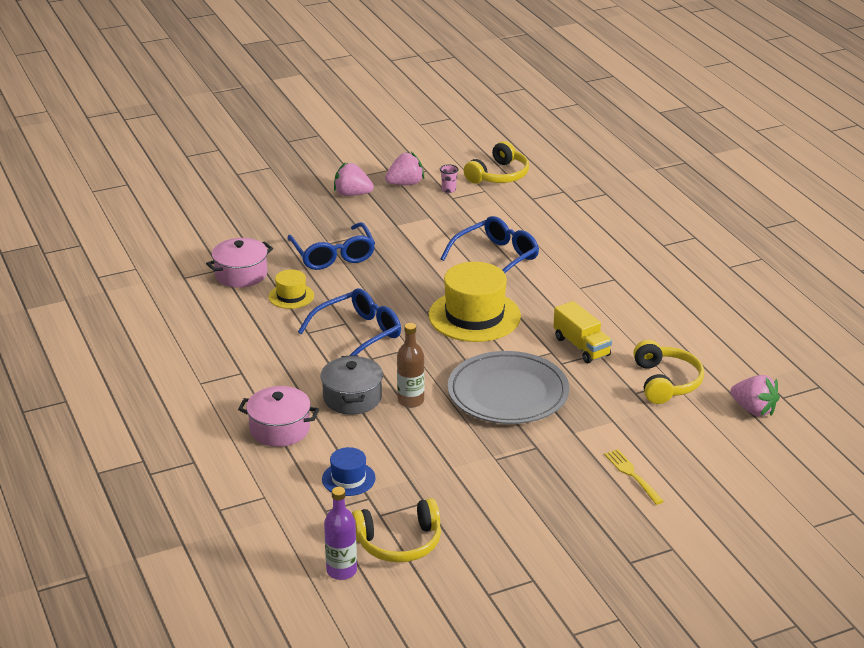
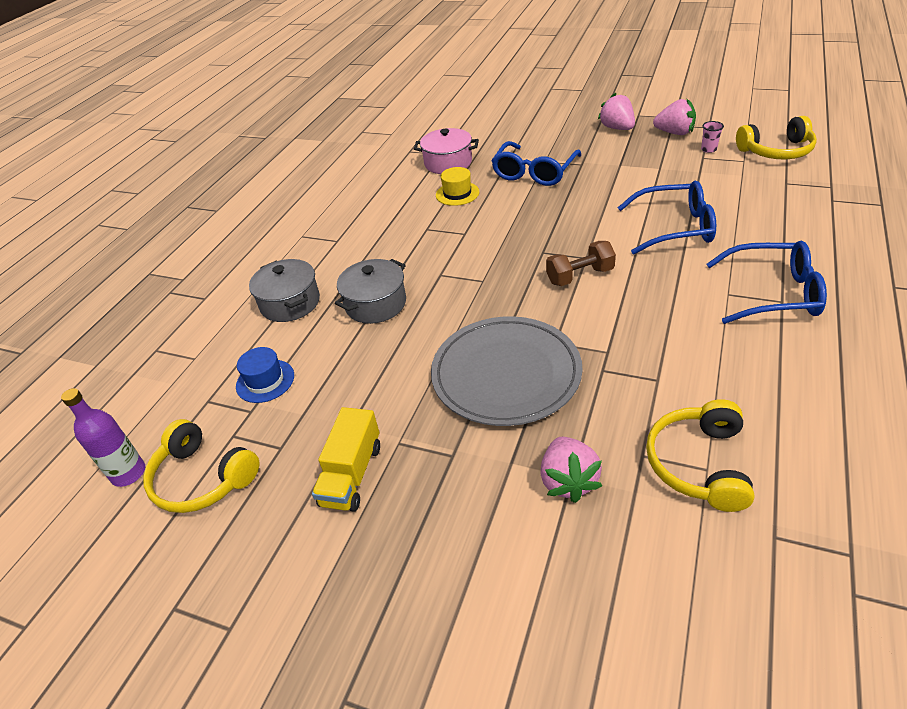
camera: 50 degrees right, 10 degrees up
(280, 429) = (290, 303): pink pot -> grey pot
(359, 333) = (462, 248): blue glasses -> blue glasses (775, 293)
(410, 401) = (414, 332): brown bottle -> none
(474, 316) = (580, 276): yellow hat -> brown dumbbell
(581, 346) = (648, 362): yellow truck -> yellow truck (352, 475)
(632, 475) = (504, 569): yellow fork -> none
(666, 382) = (698, 464): yellow headphones -> yellow headphones turned 150 degrees clockwise
(753, 410) = (782, 584): pink strawberry -> pink strawberry (568, 481)

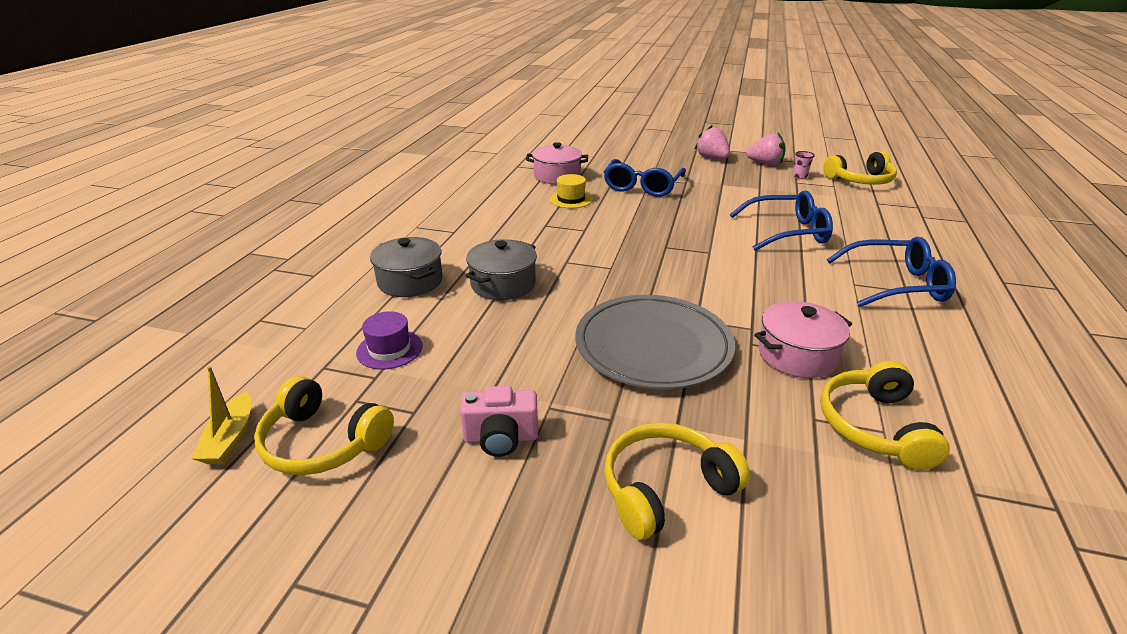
camera: 10 degrees left, 10 degrees down
(128, 473) = (230, 438): purple bottle -> yellow boat
(265, 381) = (389, 349): blue hat -> purple hat
(352, 475) = (501, 438): yellow truck -> pink camera
(487, 527) = (665, 488): none -> yellow headphones
(568, 481) = (743, 443): pink strawberry -> none
(580, 276) = (707, 266): brown dumbbell -> none
(644, 383) = (797, 355): none -> pink pot

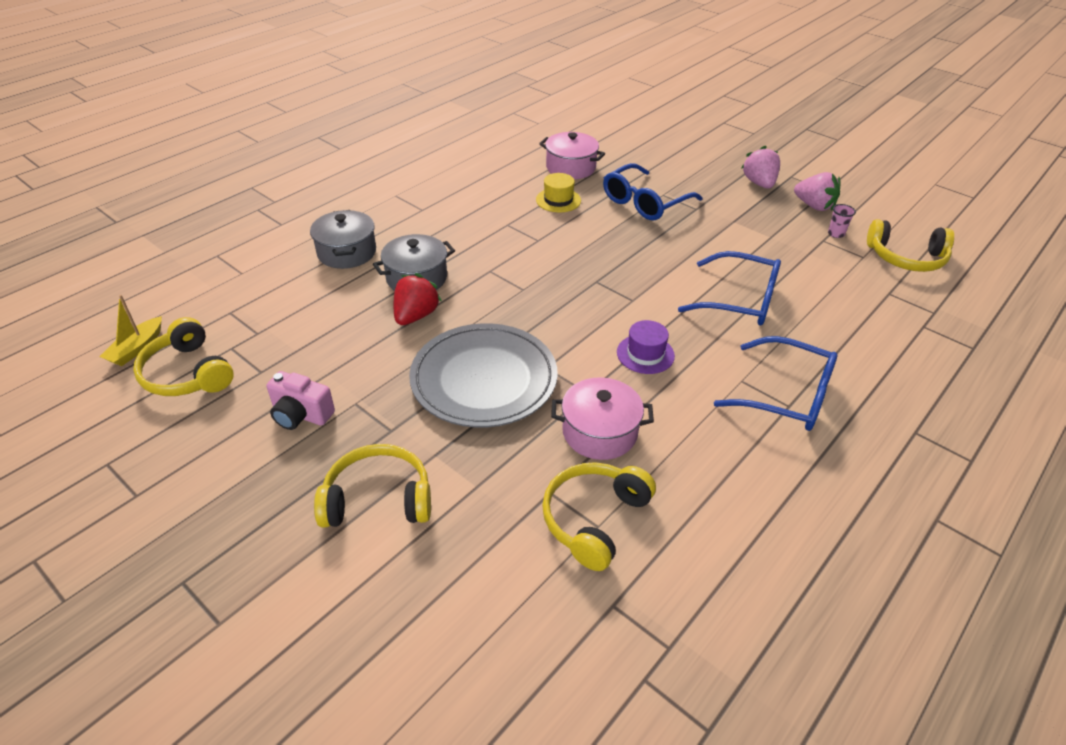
camera: 25 degrees right, 10 degrees up
(389, 349) = (284, 312): purple hat -> purple hat (645, 354)
(533, 314) = (416, 316): none -> red strawberry

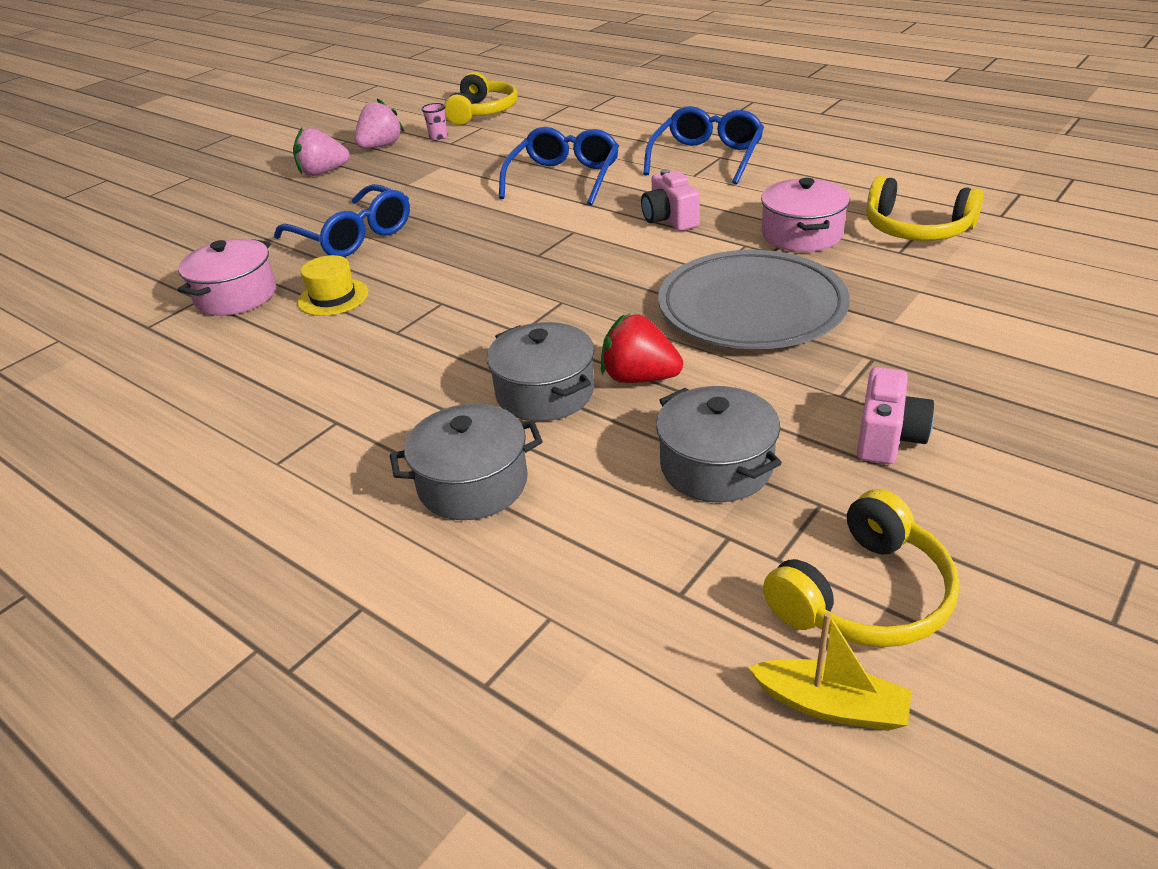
camera: 90 degrees left, 5 degrees down
(314, 336) = (716, 466): none -> grey pot
(378, 499) = (982, 347): yellow headphones -> none
(645, 354) = (669, 219): purple hat -> pink camera

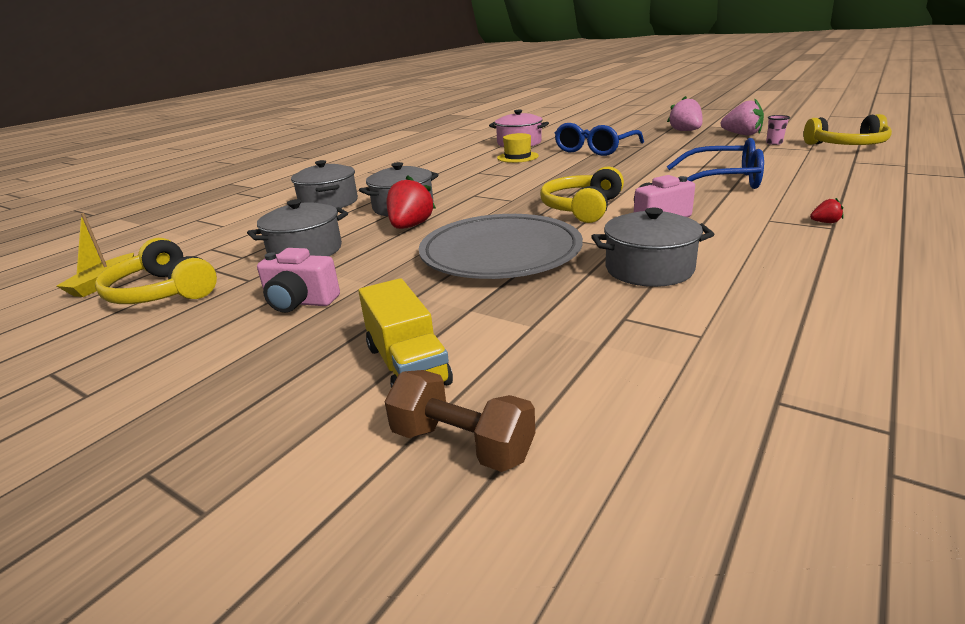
camera: 85 degrees right, 10 degrees down
(707, 157) = (825, 222): blue glasses -> red strawberry
(801, 234) = (649, 269): pink pot -> grey pot
(916, 229) = (691, 330): yellow headphones -> yellow headphones (581, 208)
(1003, 348) = (407, 365): none -> yellow truck
(1097, 317) = (462, 444): none -> brown dumbbell

